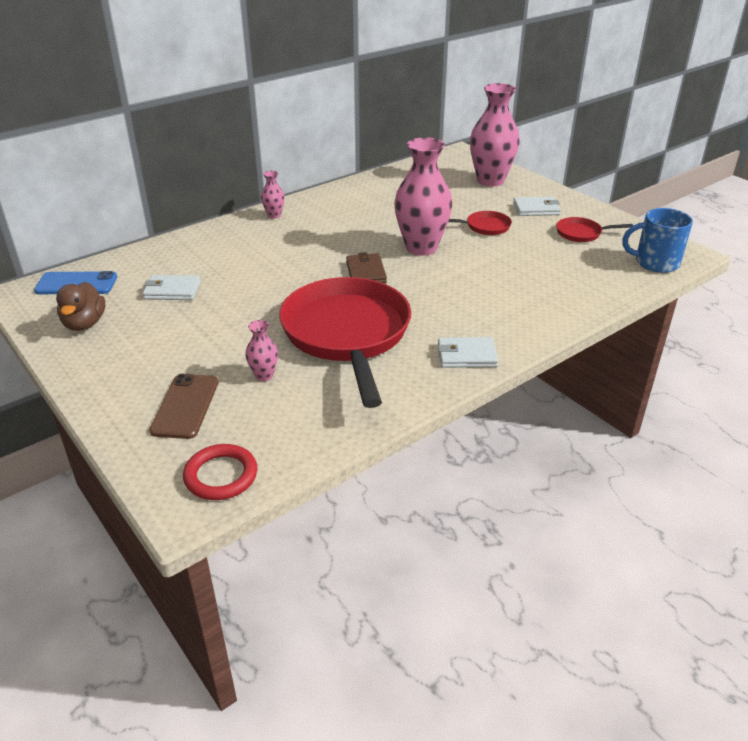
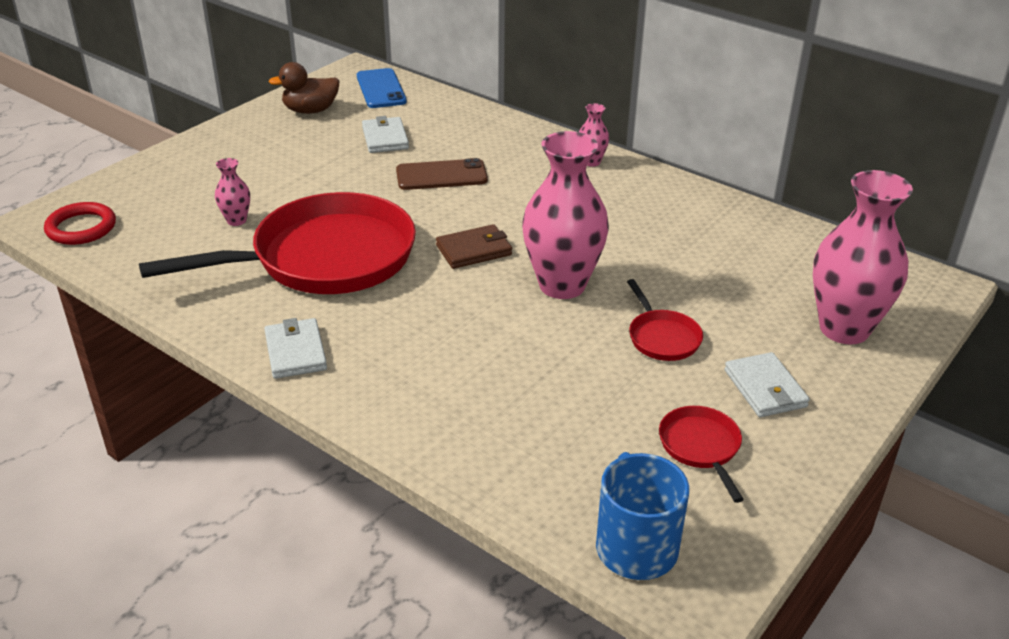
camera: 75 degrees right, 0 degrees up
(185, 406) = (183, 189): brown phone -> brown phone (441, 175)

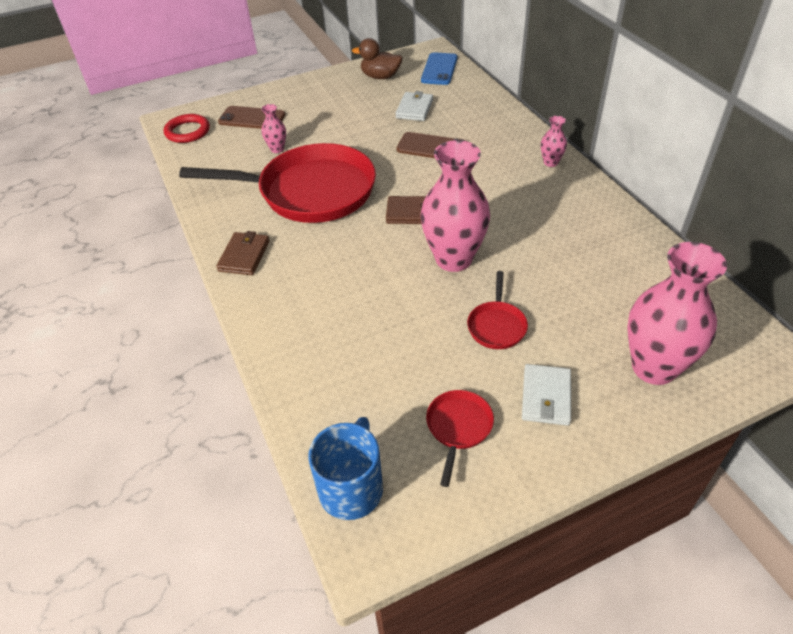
camera: 30 degrees right, 10 degrees up
(168, 193) = (252, 118): none -> brown phone
(295, 352) = (244, 256): white wallet -> brown wallet

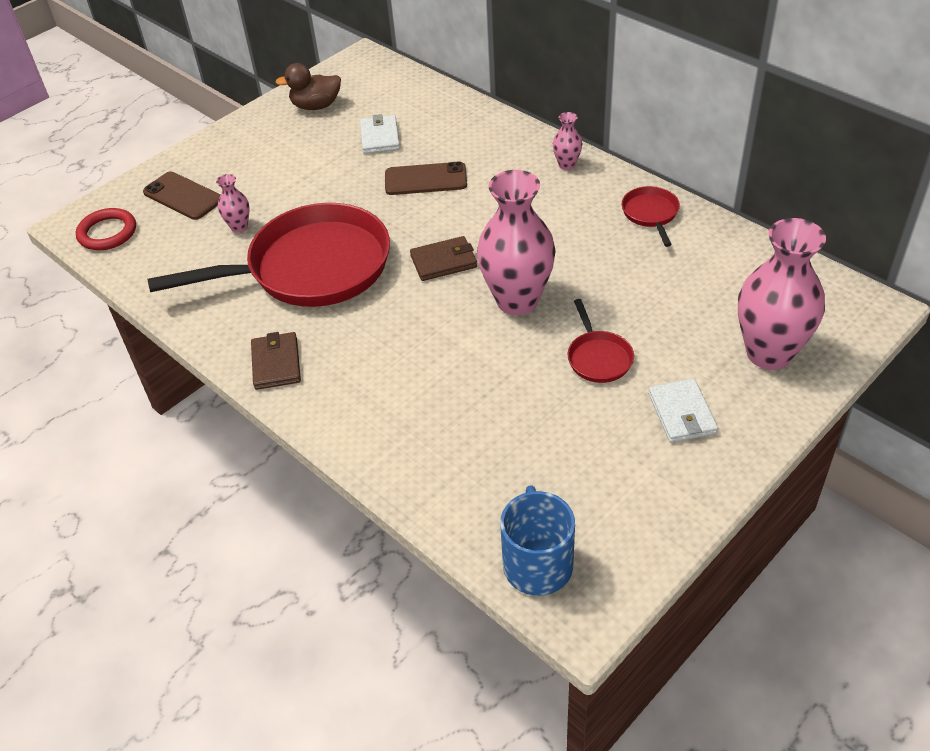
camera: 20 degrees left, 0 degrees up
(252, 118) = (183, 196): brown phone -> brown phone turned 45 degrees clockwise
(439, 69) = (383, 81): blue phone -> none
(458, 428) = (612, 471): red pan -> red pan (651, 214)

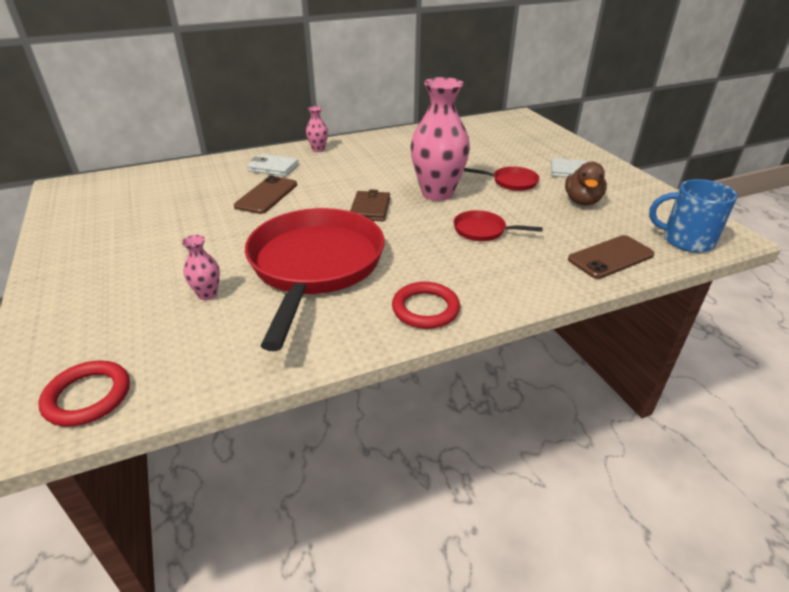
camera: 70 degrees left, 10 degrees down
(183, 196) = (105, 323): brown phone -> brown phone (611, 257)
(276, 363) = (425, 309): brown wallet -> red ring
(316, 106) = (90, 220): brown duck -> brown duck (582, 201)
(380, 137) = (185, 201): white wallet -> white wallet (273, 168)
(651, 214) = (396, 140): red pan -> red pan (483, 230)
(769, 353) = (537, 142): pink vase -> none

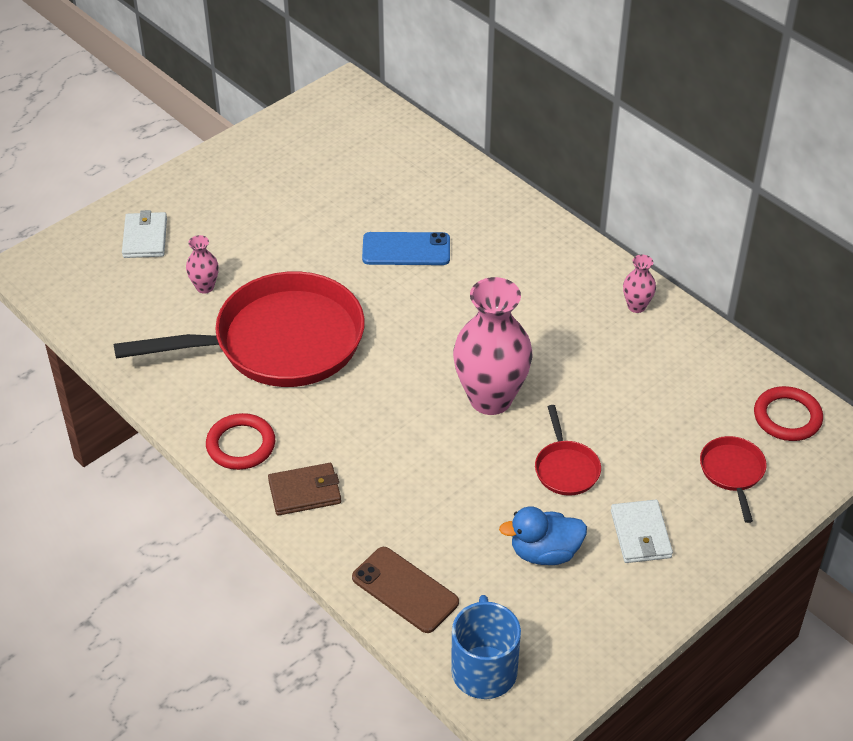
camera: 70 degrees right, 10 degrees up
(88, 396) = (64, 280): red ring -> red ring (787, 417)
(266, 195) = (406, 249): brown phone -> blue phone
(273, 168) = (479, 226): white wallet -> white wallet (145, 238)
(318, 149) = (558, 246): pink vase -> pink vase (636, 306)
(370, 209) = (418, 347): brown wallet -> brown wallet (305, 492)
(483, 230) = (414, 461): red pan -> red pan (732, 472)
(582, 201) = (545, 552): brown duck -> blue duck

